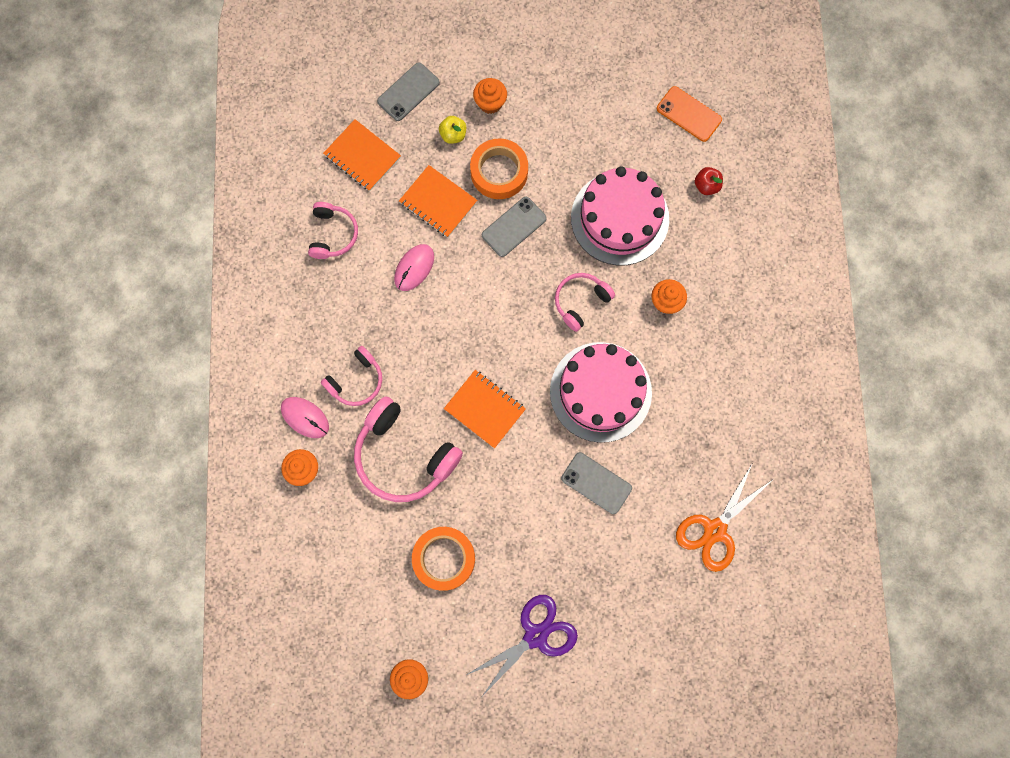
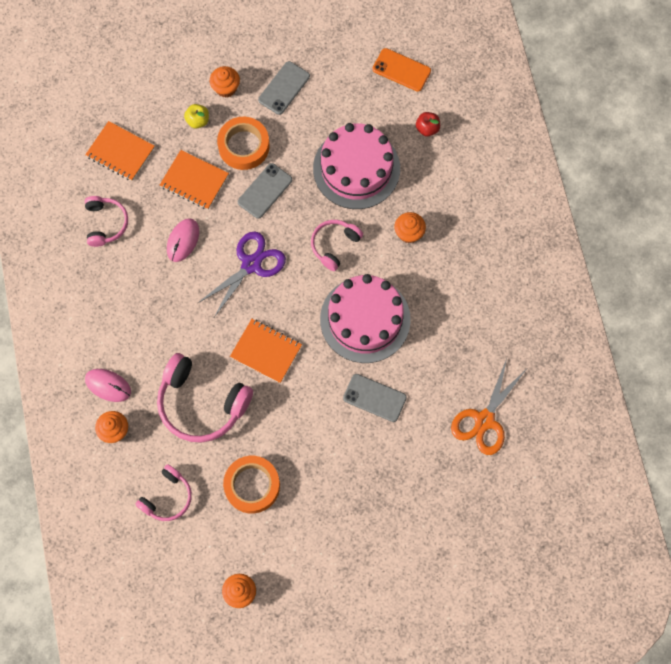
camera: 10 degrees left, 5 degrees down
(356, 381) = (148, 346): pink headphones -> pink headphones (167, 497)
(408, 92) = (151, 90): grey phone -> grey phone (284, 88)
(535, 635) = (343, 537): purple scissors -> purple scissors (251, 264)

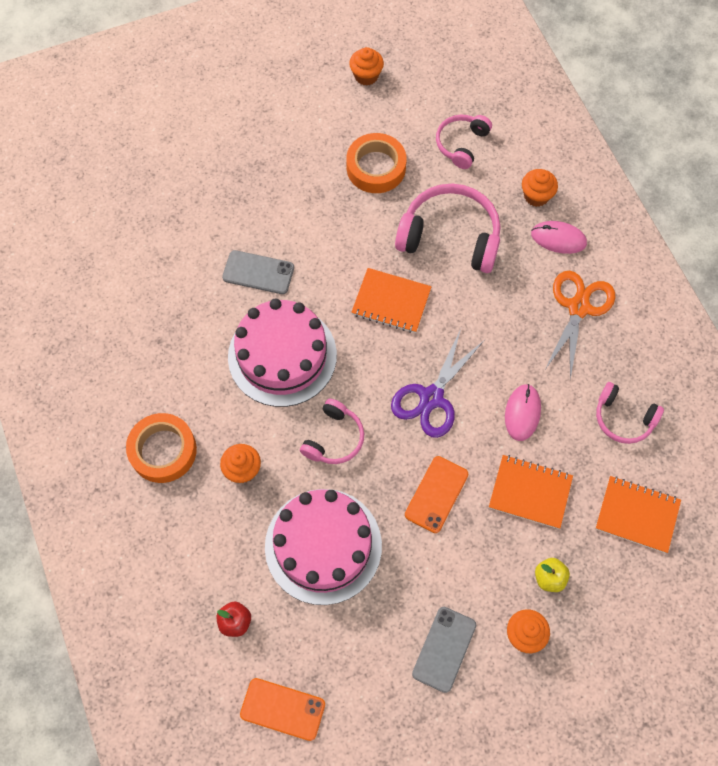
camera: 170 degrees right, 5 degrees down
(106, 223) = (623, 418): pink headphones -> pink headphones turned 45 degrees counterclockwise
(244, 146) = (478, 552): orange tape -> orange tape (163, 450)
(265, 191) = (436, 494): grey phone -> orange phone
(484, 420) = (131, 269): orange scissors -> orange scissors (578, 307)

